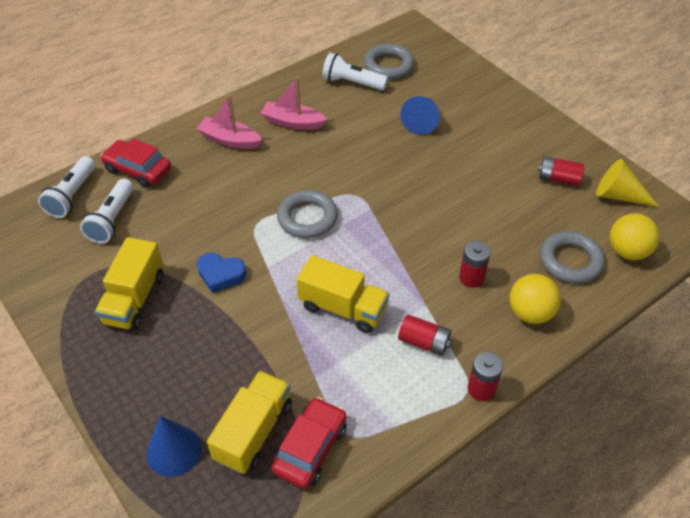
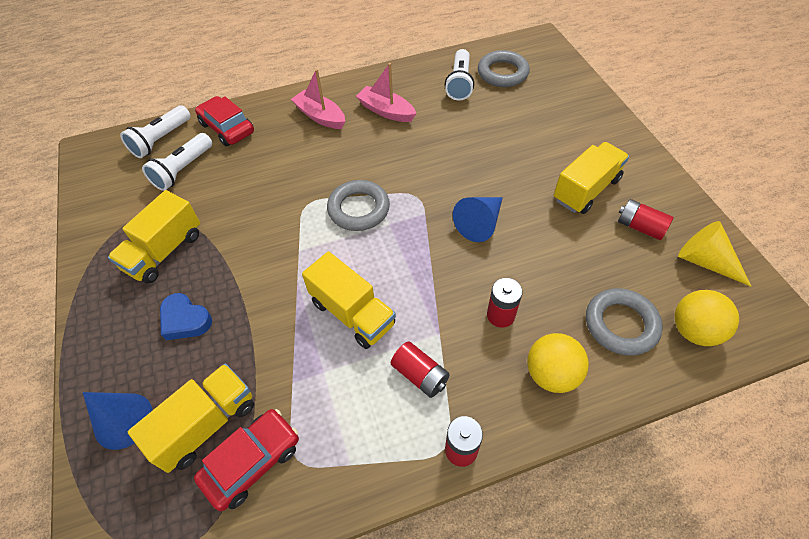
camera: 20 degrees right, 5 degrees up
(220, 274) = (252, 247): blue heart -> blue heart (185, 320)
(352, 83) = (459, 83): white flashlight -> white flashlight turned 120 degrees counterclockwise
(422, 121) = (514, 134): blue cone -> blue cone (480, 224)
(503, 157) = (586, 190): none -> yellow truck

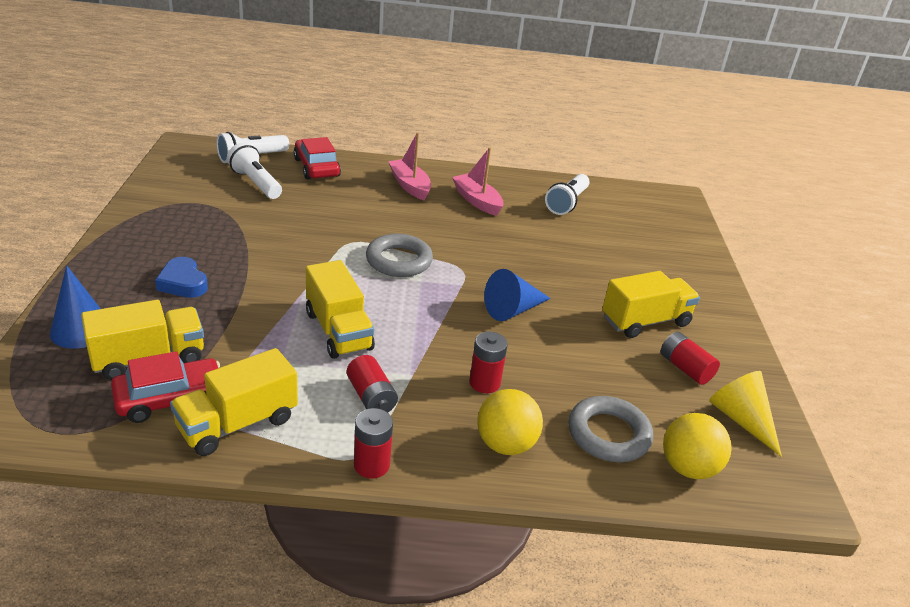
camera: 15 degrees right, 20 degrees down
(164, 251) = (199, 232): yellow truck -> yellow truck (237, 423)
(183, 170) = (256, 183): white flashlight -> white flashlight turned 90 degrees clockwise
(502, 73) = (618, 209): grey ring -> none

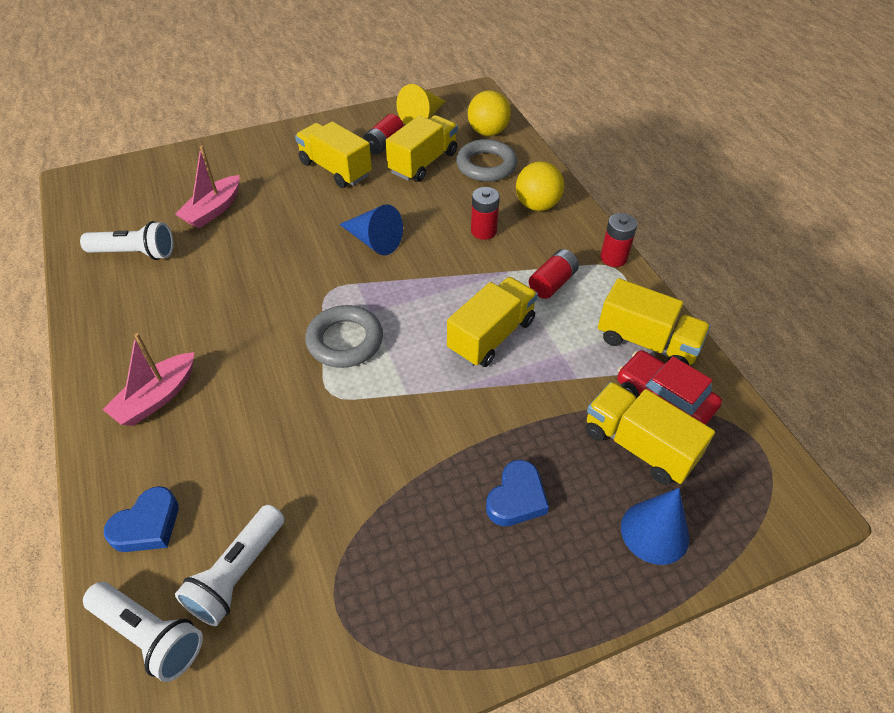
camera: 110 degrees left, 15 degrees up
(316, 167) = (147, 525): red car -> blue heart
(477, 201) = (168, 323): pink boat -> pink boat (213, 210)
(634, 385) = (423, 163): none -> yellow truck

